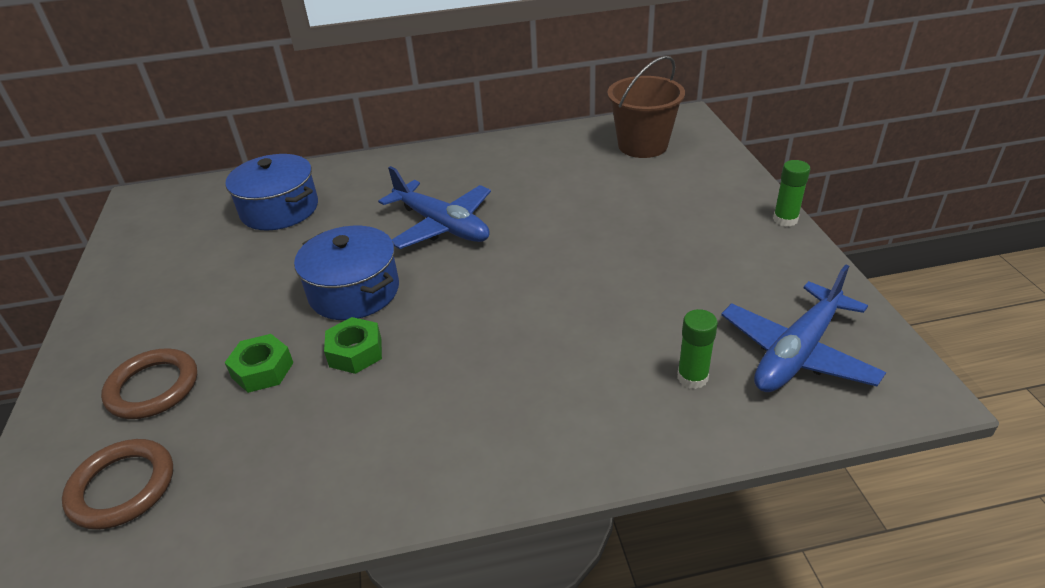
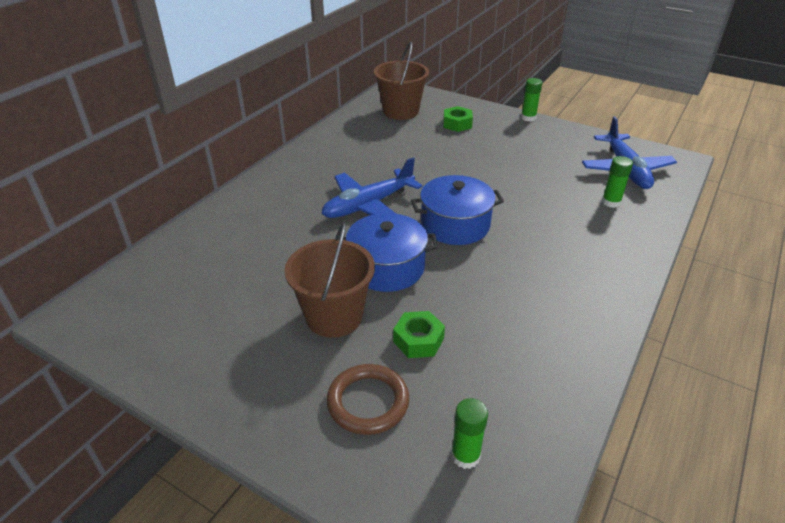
camera: 50 degrees left, 0 degrees up
(122, 487) = (465, 456): brown ring -> green glue stick
(251, 304) = (334, 316): none -> brown bucket
(279, 209) = (229, 256): blue pot -> blue pot (455, 225)
(355, 352) = (452, 294): green nut -> green nut (457, 124)
(442, 225) = (368, 205): blue plane -> blue plane turned 150 degrees clockwise

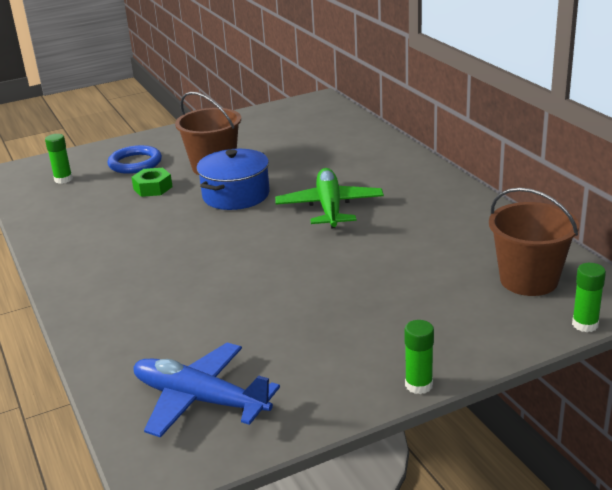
camera: 125 degrees right, 10 degrees down
(368, 205) = (329, 207): blue plane -> green plane
(368, 402) = (135, 163): brown ring -> blue ring
(455, 225) = (248, 239): blue pot -> none
(457, 124) = (452, 312): green nut -> none
(611, 202) = (162, 347): green glue stick -> green glue stick (585, 324)

